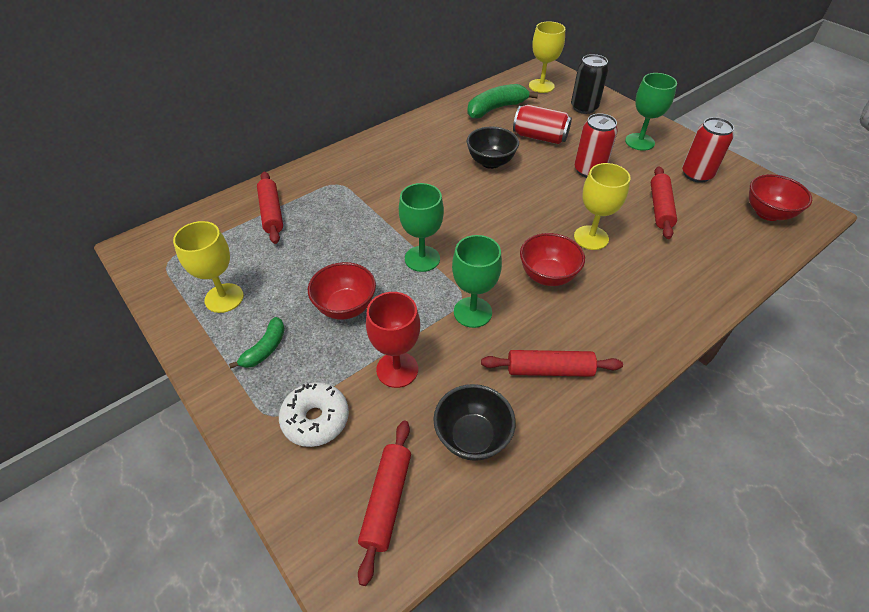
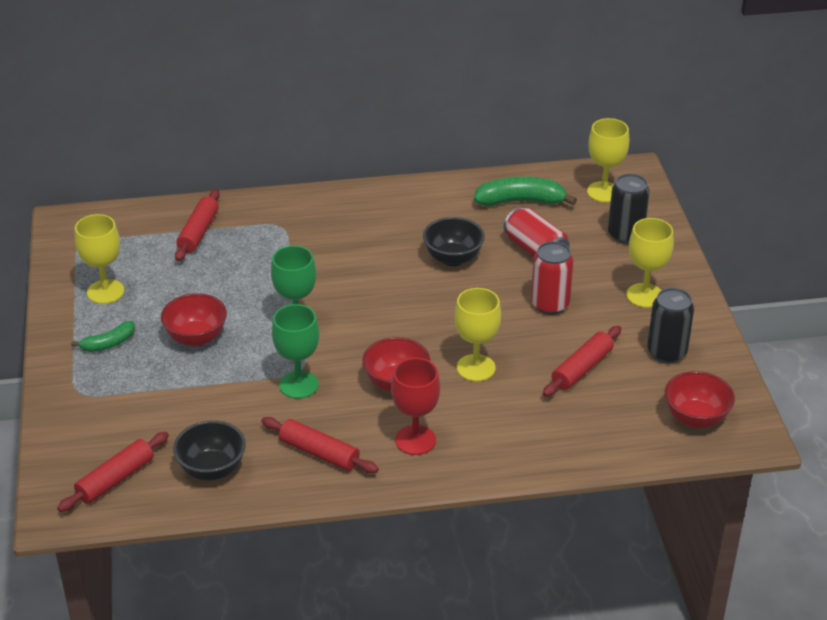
camera: 30 degrees right, 10 degrees down
(316, 419) = (108, 408): white donut -> none
(397, 369) = (197, 401): red goblet -> red goblet (415, 440)
(639, 142) = (644, 295): green goblet -> yellow goblet
(696, 174) = (666, 352): red can -> black can

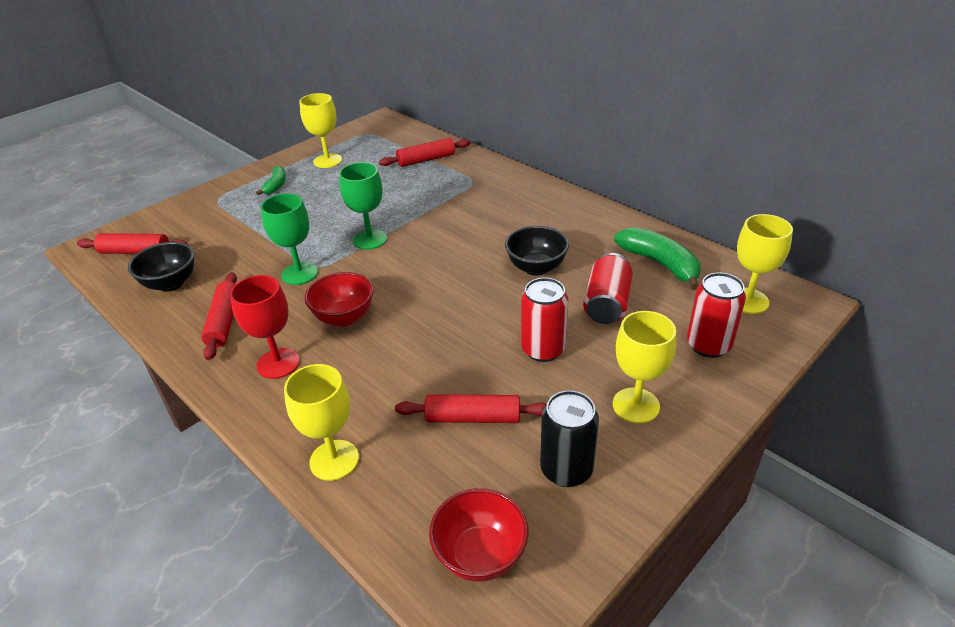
camera: 55 degrees right, 0 degrees up
(108, 344) = (276, 185): green banana -> green banana turned 105 degrees counterclockwise
(196, 338) = (313, 210): red bowl -> none
(476, 368) = (406, 350): yellow goblet -> yellow goblet (334, 460)
(625, 235) = (708, 345): black can -> red can

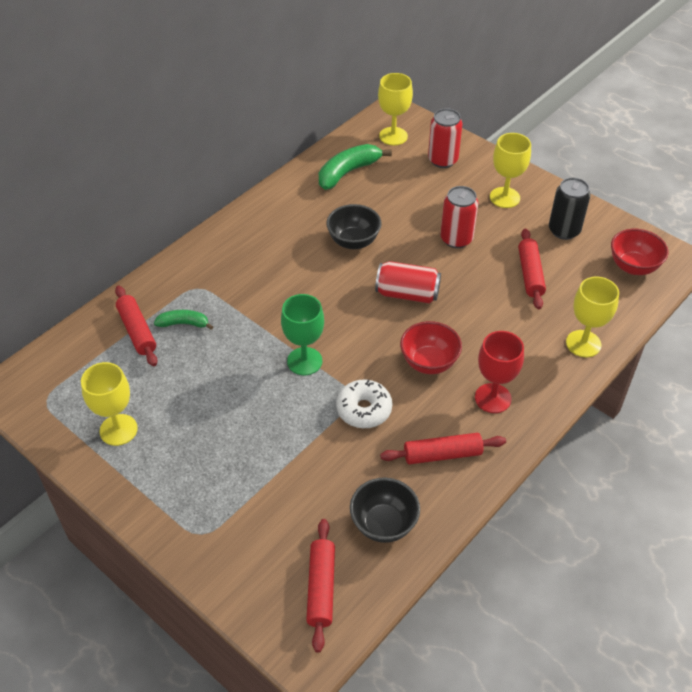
camera: 95 degrees left, 10 degrees up
(276, 185) = (175, 474): green banana -> green banana (184, 324)
(299, 273) = (364, 409): green goblet -> white donut
(607, 304) = (400, 204): red can -> red can (407, 294)

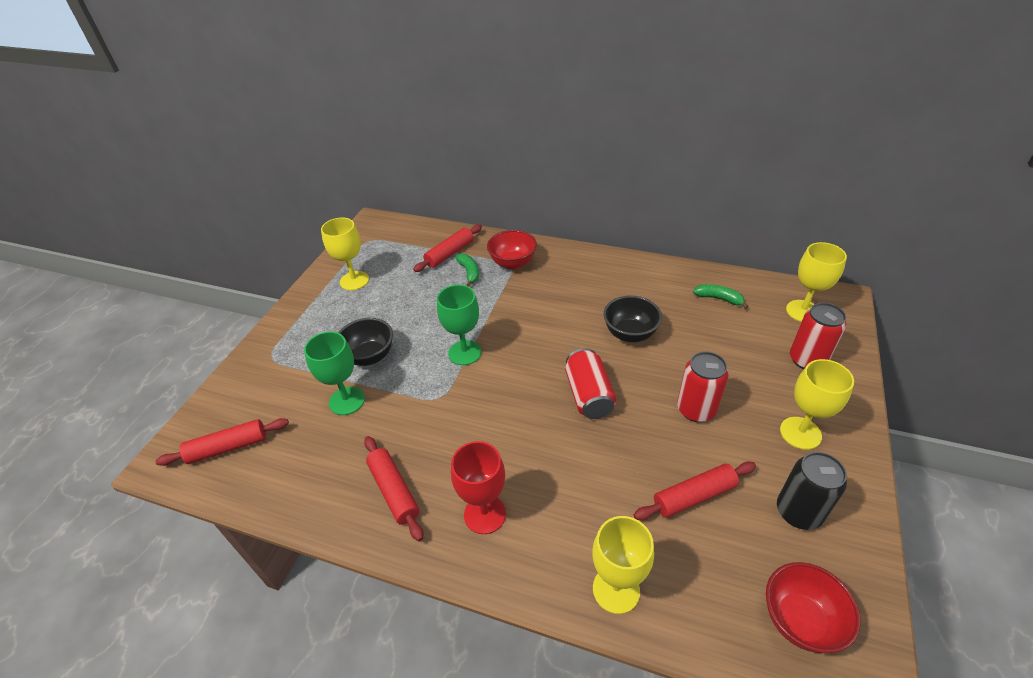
camera: 70 degrees right, 5 degrees down
(313, 471) = (347, 401): none -> green goblet
(348, 172) = (719, 299): green banana -> green banana, size x0.58
(364, 409) = (426, 411): white donut -> none
(383, 524) = (300, 470): black bowl -> black bowl (369, 356)
(429, 362) = (507, 442): red bowl -> red bowl (512, 263)

